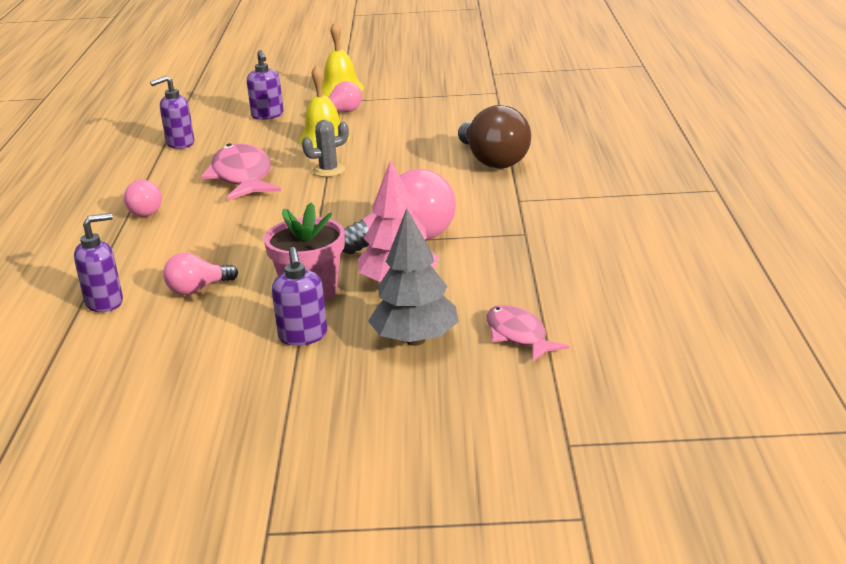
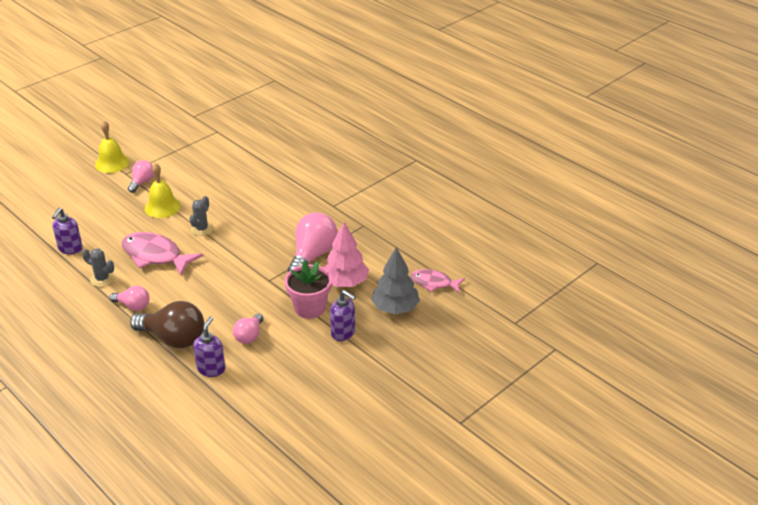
camera: 45 degrees left, 10 degrees up
(160, 178) = (102, 279): none -> grey cactus
(267, 115) = (95, 203): purple soap dispenser -> none
(493, 161) = (285, 184): brown light bulb -> brown light bulb (174, 338)

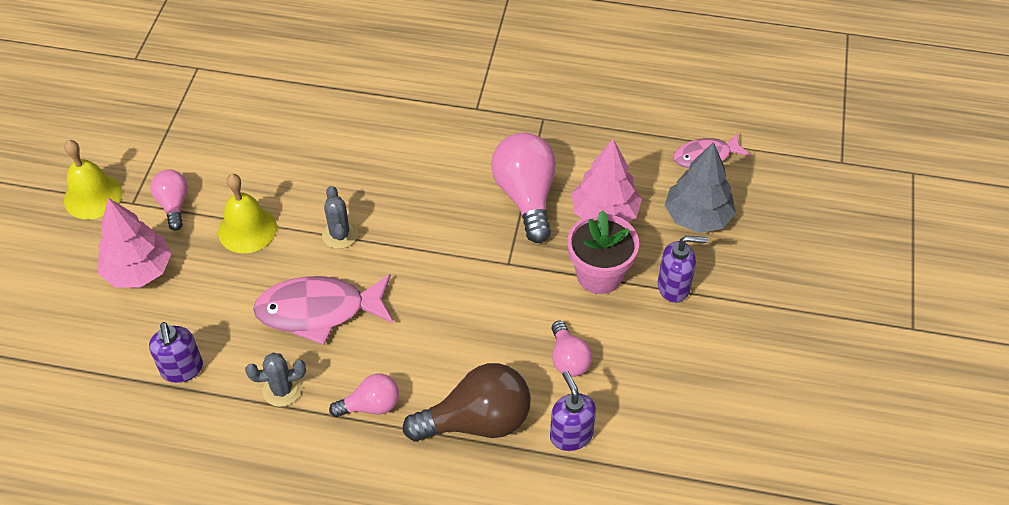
camera: 35 degrees left, 15 degrees up
(97, 201) = (139, 271): none -> pink tree

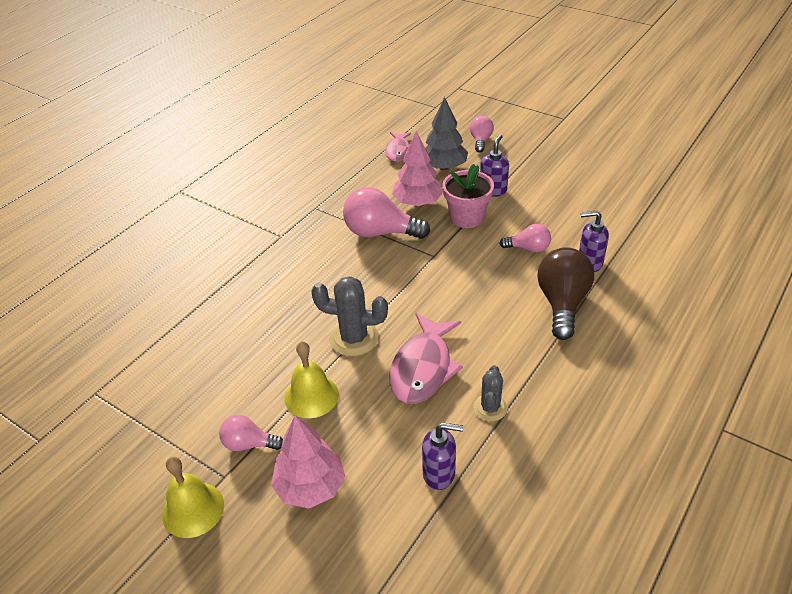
camera: 65 degrees left, 10 degrees down
(340, 235) = (354, 338): grey cactus -> grey cactus, size x1.61
(371, 405) = (527, 357): pink light bulb -> pink light bulb (480, 141)

